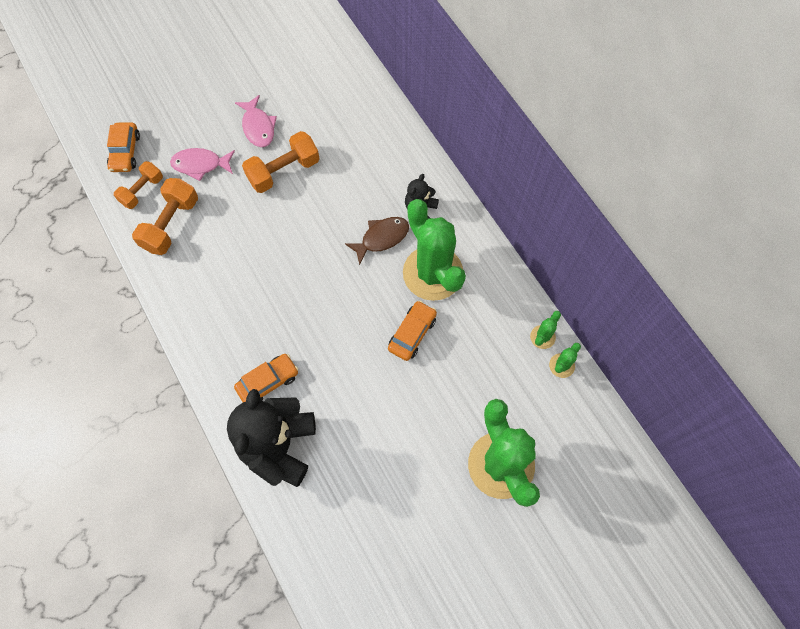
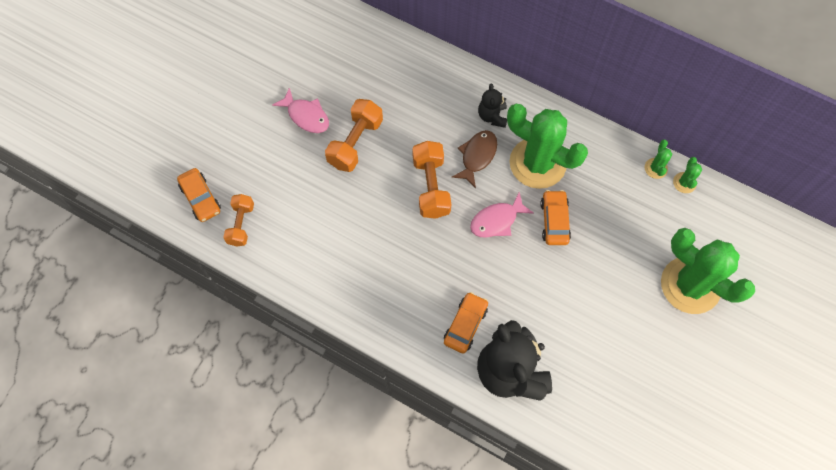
camera: 30 degrees left, 0 degrees up
(171, 224) = (288, 240): orange dumbbell -> orange dumbbell (431, 186)
(200, 165) = (278, 174): pink fish -> pink fish (497, 220)

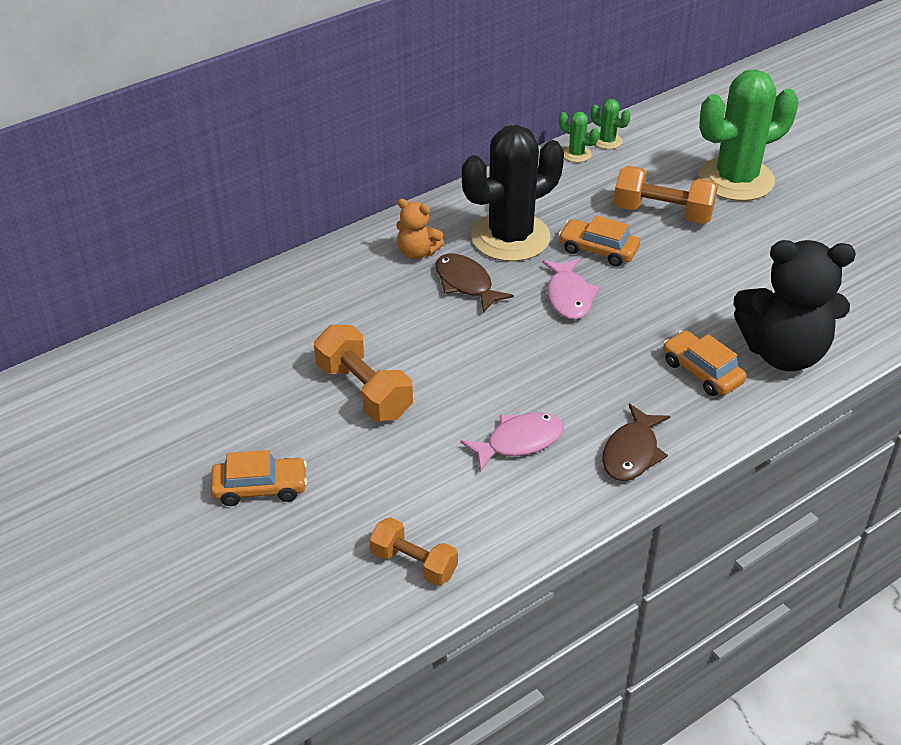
camera: 65 degrees left, 25 degrees down
(201, 198) = (334, 602): orange car -> orange car (260, 488)
(306, 116) = (280, 429): pink fish -> pink fish (519, 442)
(373, 306) = (632, 452): none -> brown fish
(431, 186) = (482, 339): orange dumbbell -> orange dumbbell (662, 213)
(492, 116) = (417, 252): black teddy bear -> orange teddy bear
(537, 163) = (510, 237): green cactus -> black cactus

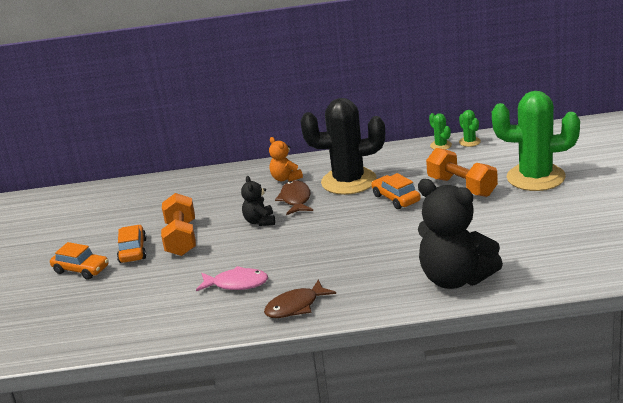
camera: 35 degrees right, 15 degrees down
(414, 563) = (116, 325): orange dumbbell -> none
(451, 332) = (260, 221): none -> black teddy bear
(569, 296) = (349, 219): pink fish -> none
(702, 372) = (388, 276): orange car -> orange car (133, 251)

